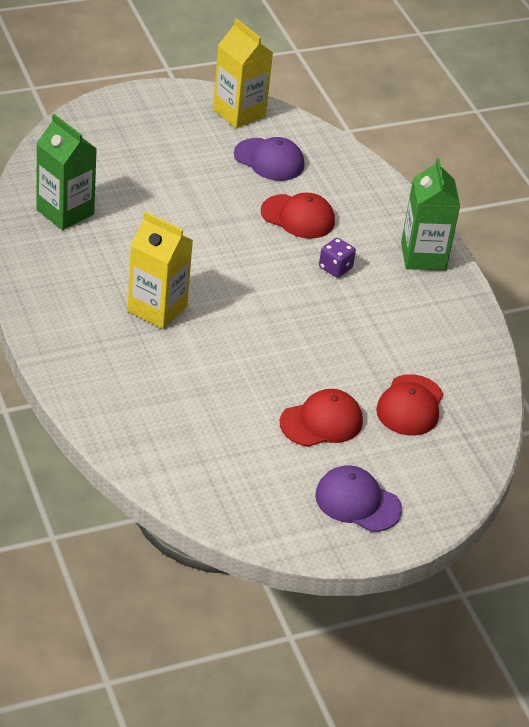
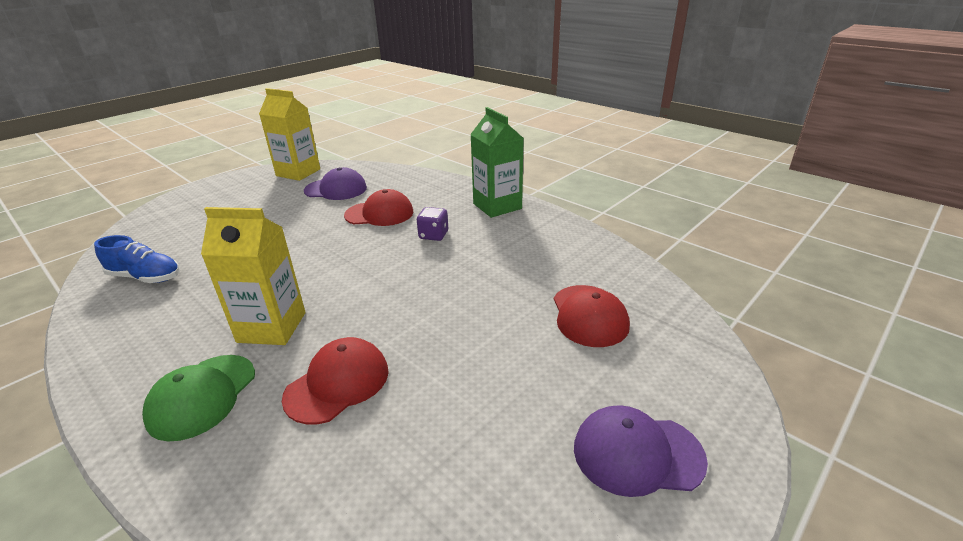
camera: 20 degrees left, 10 degrees down
(65, 212) = (145, 277): green carton -> blue shoe
(96, 345) = (202, 396): none -> green cap
(321, 422) = (518, 370): red cap -> red cap (337, 383)

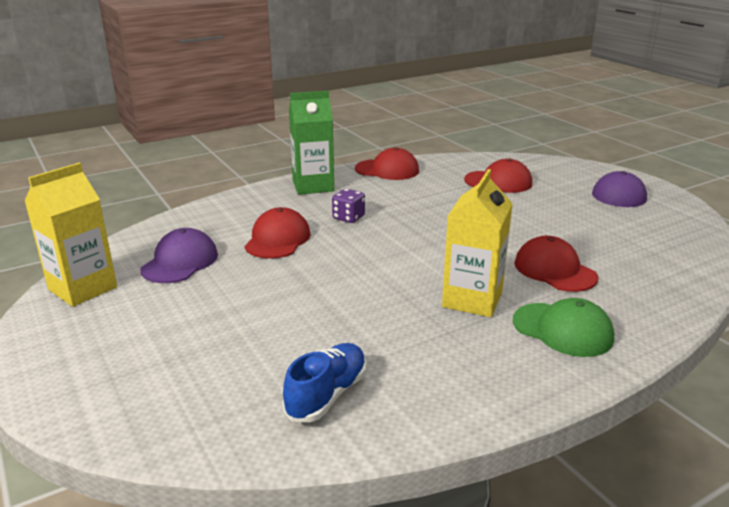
camera: 75 degrees left, 5 degrees down
(567, 235) = (387, 170): none -> red cap

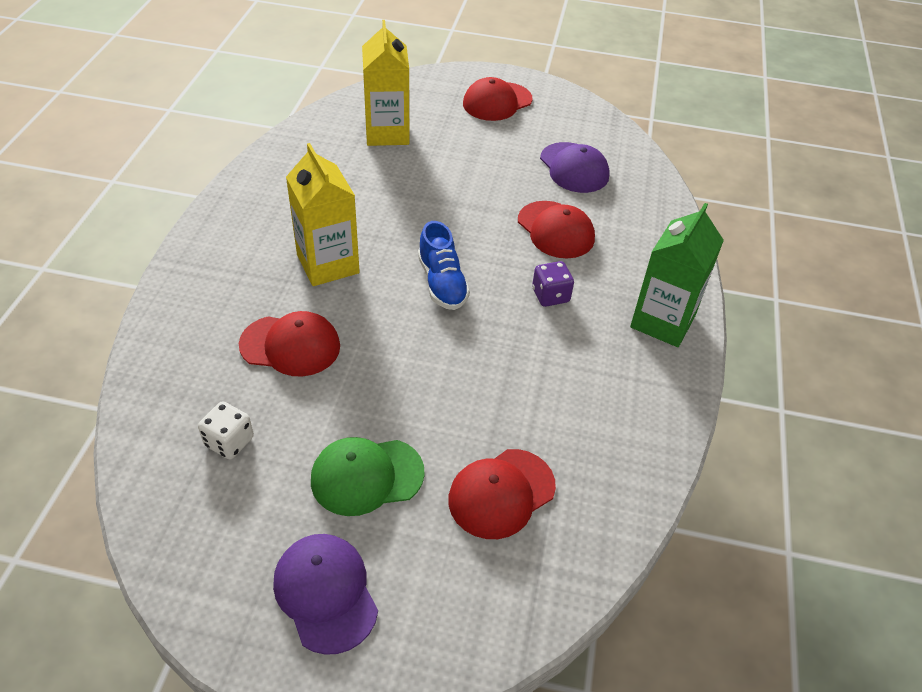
camera: 130 degrees right, 20 degrees up
(83, 288) = (582, 118): yellow carton -> yellow carton (387, 133)
(327, 395) = (336, 147): blue shoe -> blue shoe (442, 283)
(387, 170) = (653, 417): red cap -> red cap (497, 102)
(562, 329) = (234, 276): green cap -> green cap (366, 476)
(636, 249) = (229, 441): none -> white dice

